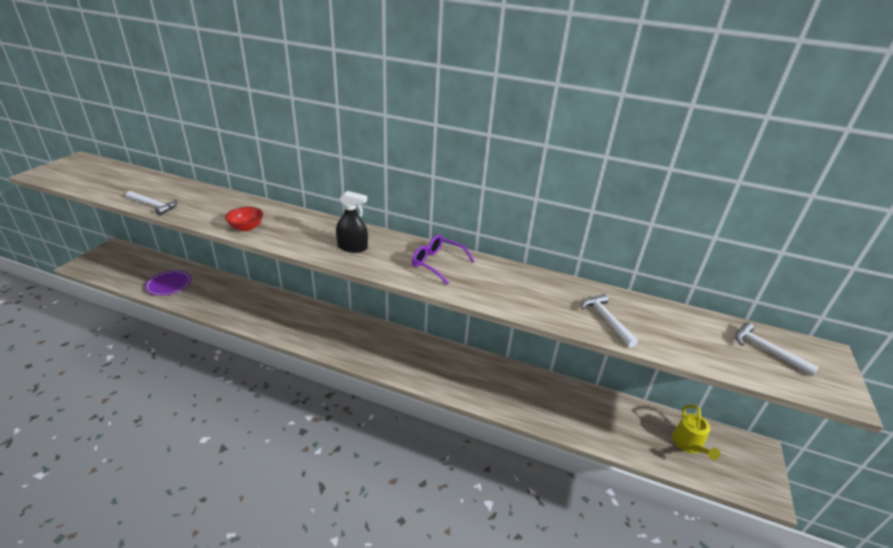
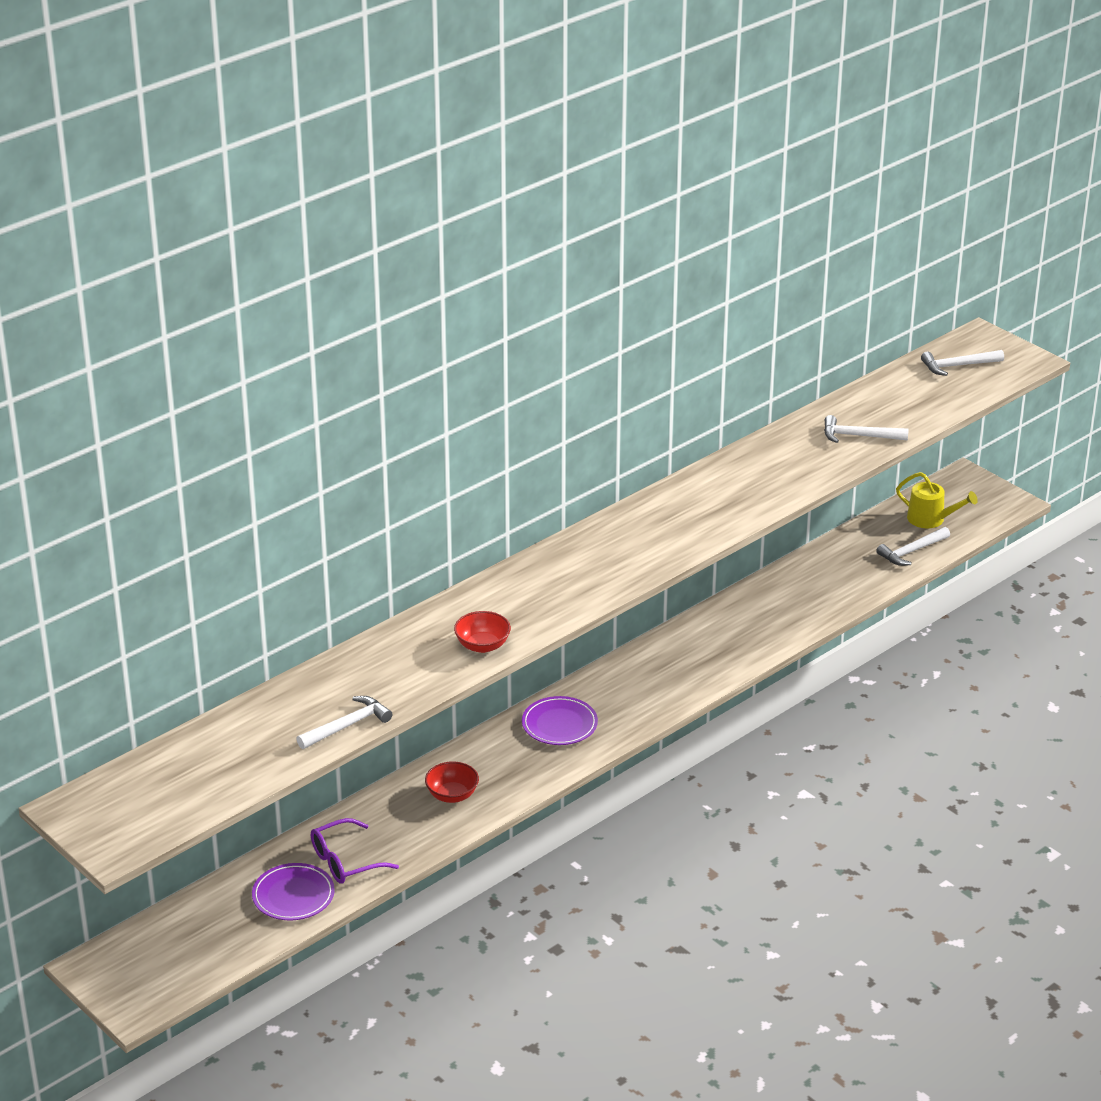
camera: 60 degrees left, 0 degrees up
(265, 311) = (452, 795): none -> red bowl
(344, 331) = (559, 724): none -> purple plate
(352, 247) = (599, 566): black spray bottle -> none
(437, 263) = (681, 511): purple glasses -> purple glasses (345, 861)
(641, 445) = (912, 551): none -> white hammer

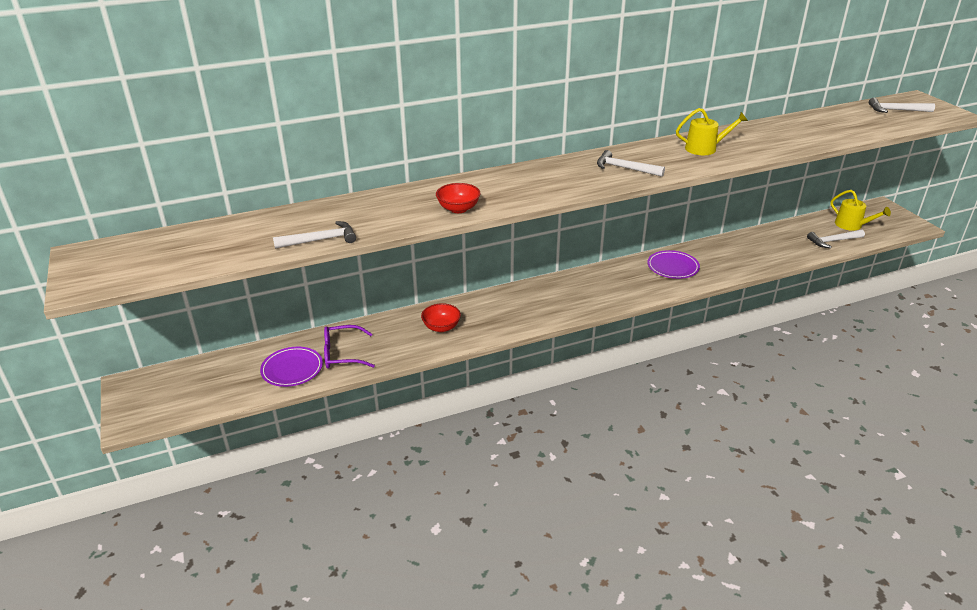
camera: 20 degrees right, 0 degrees up
(559, 724) = (539, 298): purple plate -> purple plate (673, 267)
(738, 484) = (705, 148): none -> yellow watering can
(859, 436) = (808, 135): white hammer -> white hammer (625, 168)

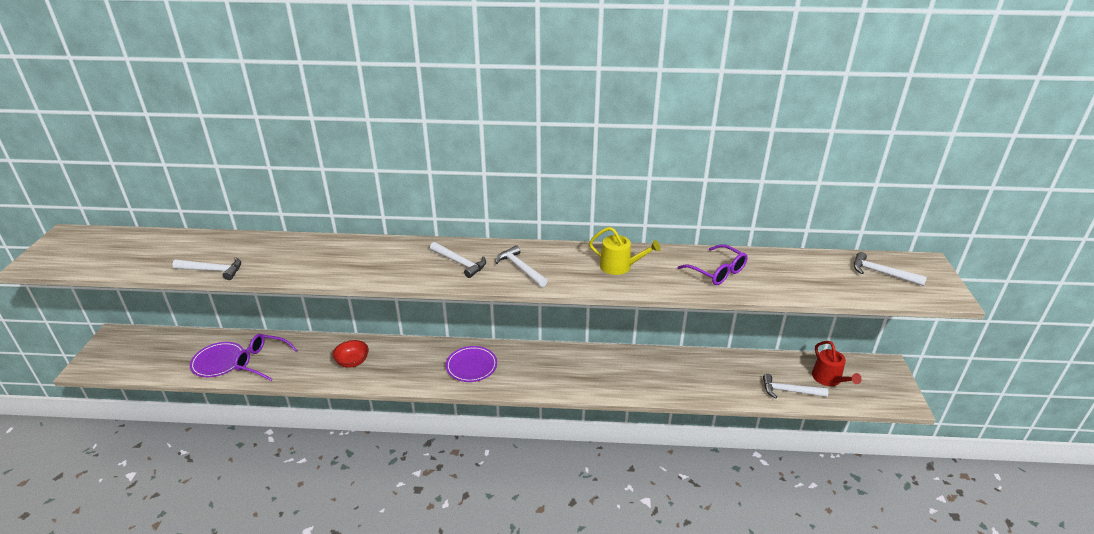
camera: 25 degrees right, 0 degrees up
(458, 209) = (339, 271): red bowl -> none
(565, 177) = (460, 263): none -> white hammer
(673, 267) = (598, 368): purple plate -> purple plate (471, 366)
(784, 135) = (717, 272): none -> purple glasses
(851, 225) = (829, 379): yellow watering can -> red watering can

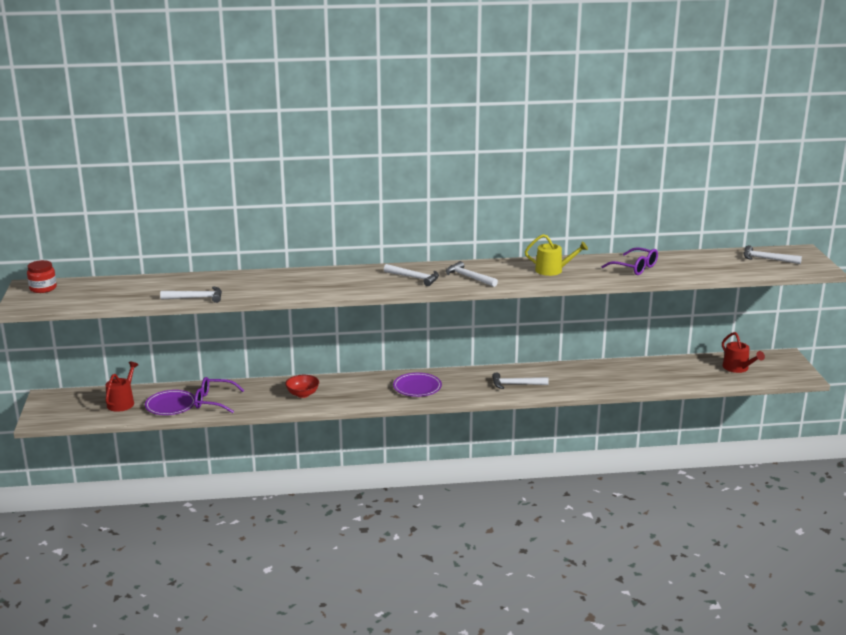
camera: 10 degrees left, 10 degrees down
(74, 239) = (43, 288): none -> red jar
(175, 352) = (122, 402): none -> red watering can
(789, 391) = (706, 378): white hammer -> white hammer (516, 384)

